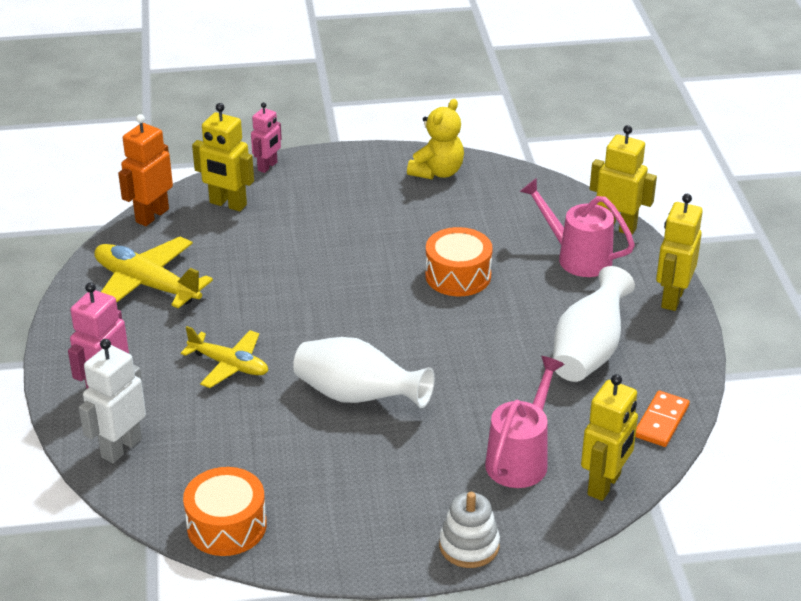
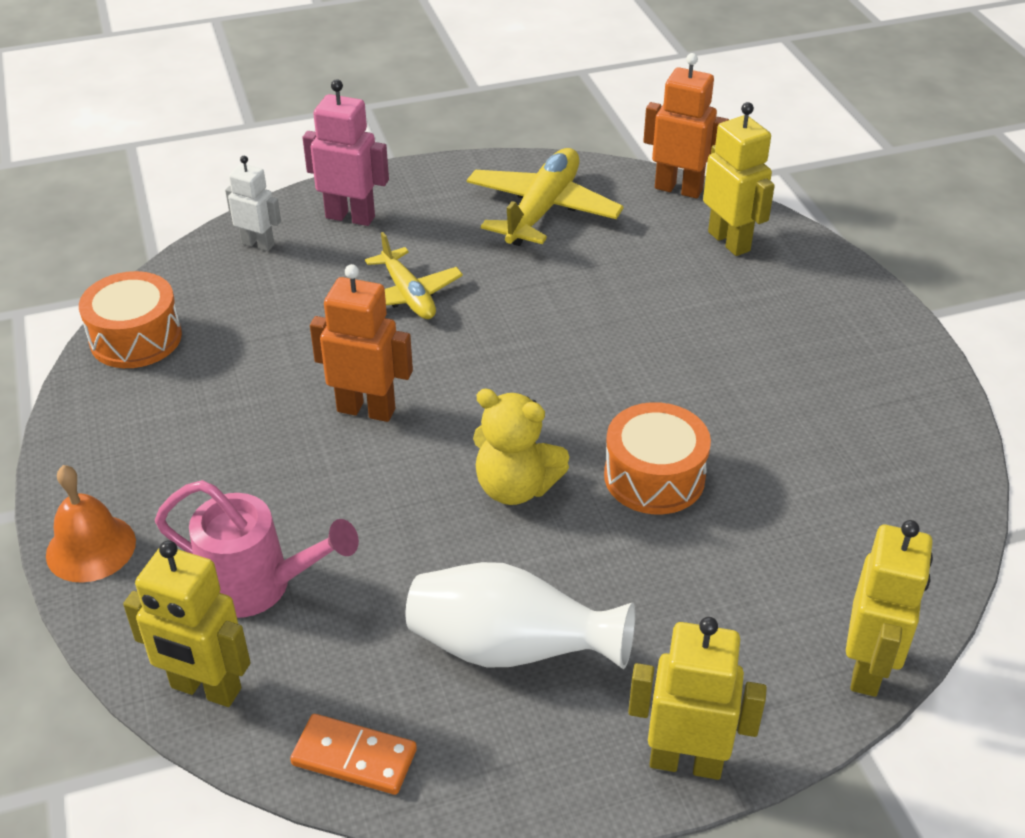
camera: 80 degrees right, 5 degrees up
(121, 448) = (258, 244): white robot -> white robot, size x0.66
(227, 204) = (729, 241): yellow robot -> yellow robot turned 135 degrees clockwise
(229, 365) = (408, 295): yellow plane -> yellow plane turned 45 degrees counterclockwise
(268, 166) = (832, 260): pink robot -> none
(357, 396) = (366, 409): white vase -> orange robot
(437, 172) = (910, 425): yellow teddy bear -> yellow teddy bear (515, 487)
(469, 545) = (91, 548): white stacking toy -> orange bell
(577, 257) = (755, 617): pink watering can -> none

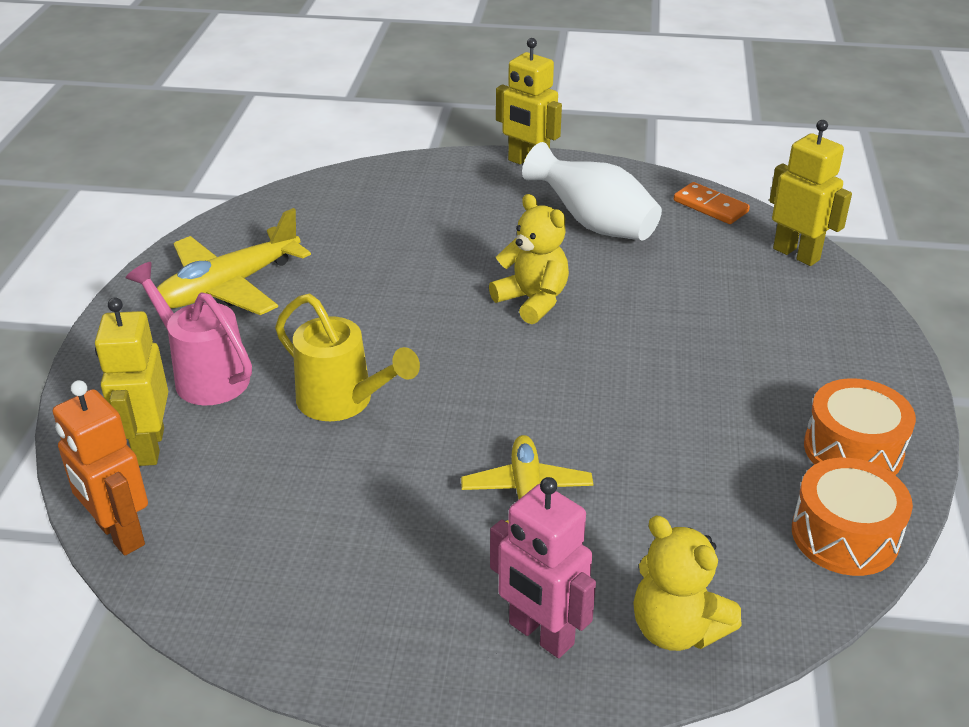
camera: 155 degrees left, 5 degrees down
(91, 548) = (881, 351): orange bell -> none
(258, 244) = (676, 629): white robot -> yellow teddy bear
(258, 586) = (751, 294): pink watering can -> pink watering can (204, 375)
(366, 409) = (623, 389): orange robot -> none
(542, 209) = (299, 560): yellow plane -> yellow plane (228, 287)
(615, 319) = (343, 402): none -> yellow watering can
(654, 477) = (426, 279): orange drum -> orange drum (853, 450)
(868, 668) = (395, 168): yellow robot -> none

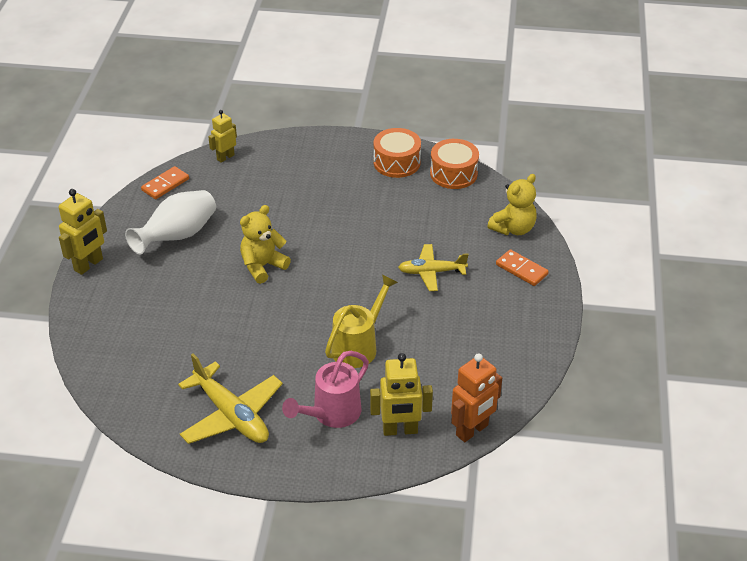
camera: 90 degrees left, 5 degrees up
(540, 634) = (521, 269): pink robot -> orange domino
(796, 254) = (225, 157): yellow robot -> yellow robot, size x0.66

